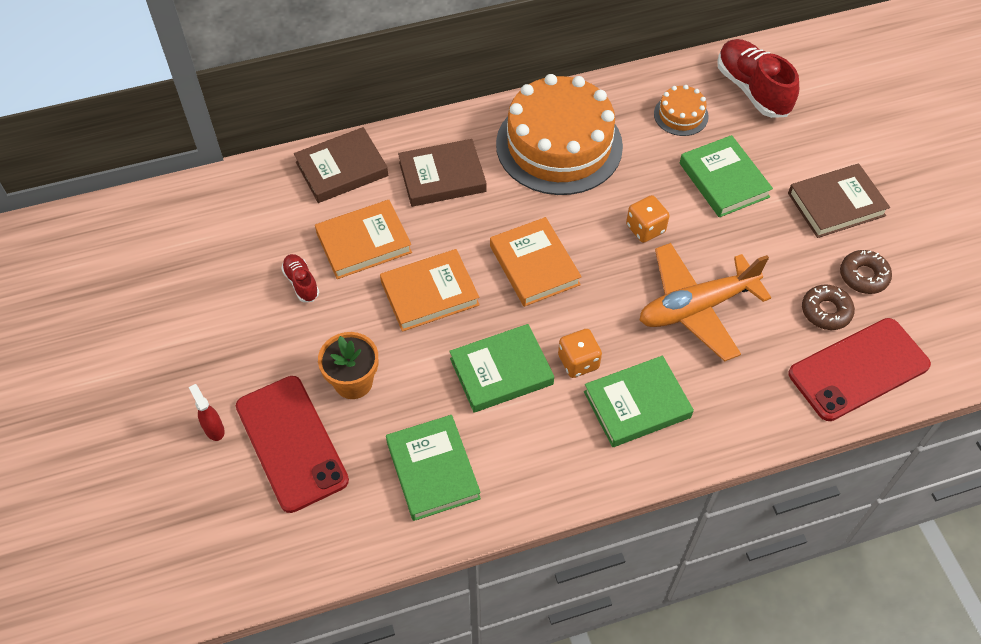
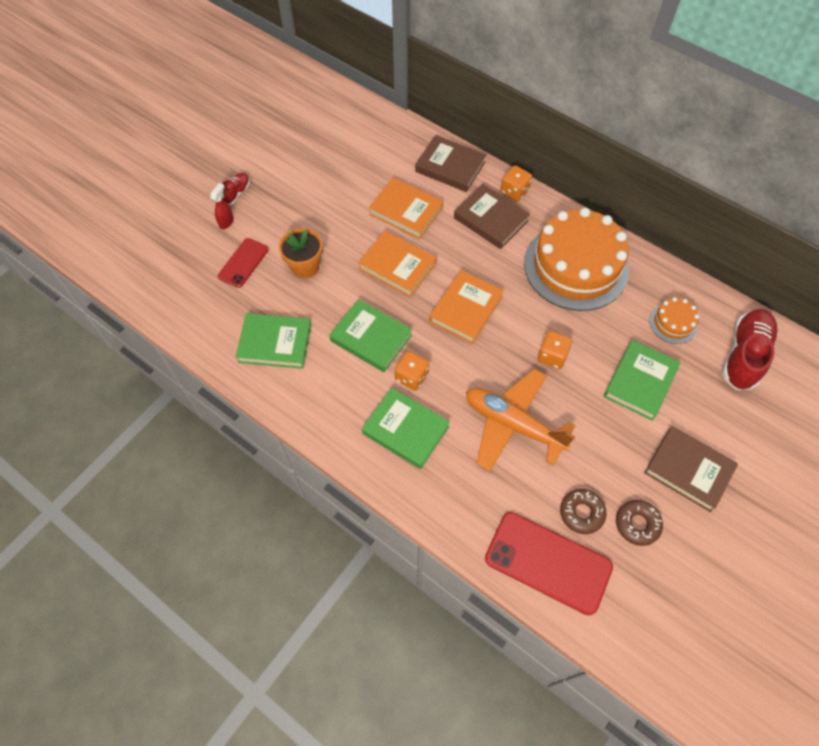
camera: 55 degrees right, 5 degrees up
(291, 443) = (243, 263): red phone -> red phone, size x0.57
(301, 283) = (352, 199): red shoe -> red shoe (236, 194)
(425, 136) = (514, 191): none -> orange dice
(433, 470) = (275, 343): green book -> green book turned 60 degrees clockwise

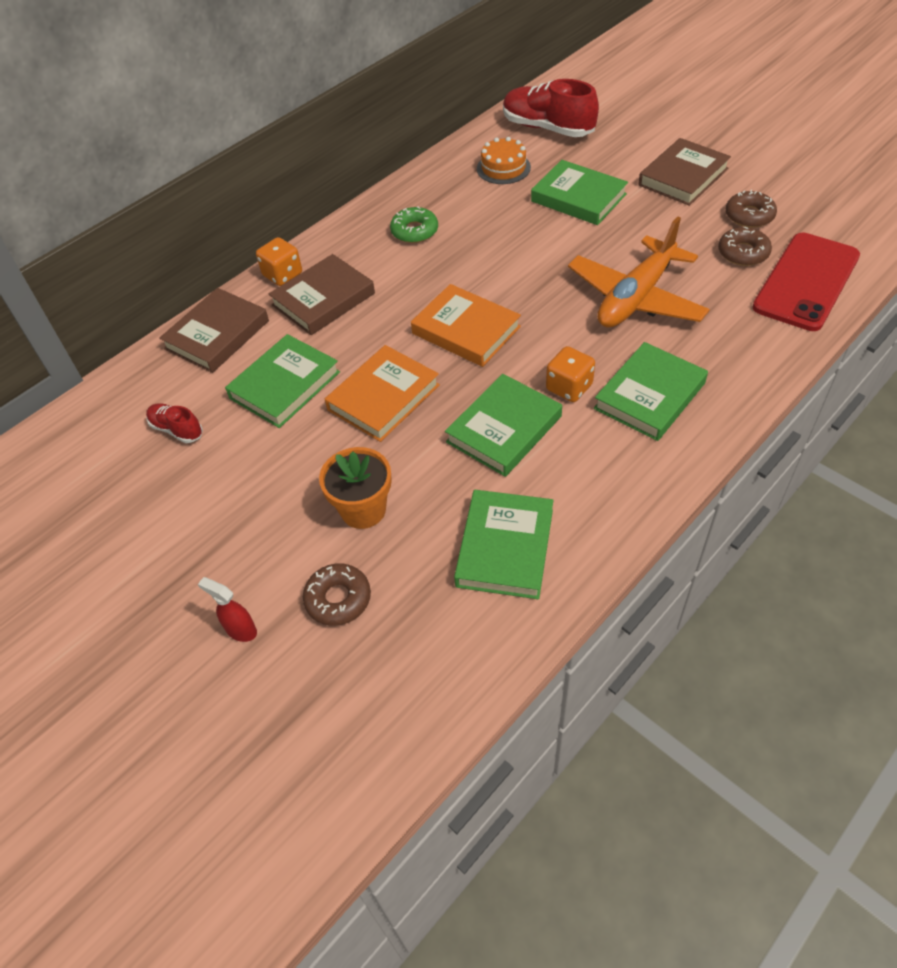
camera: 80 degrees left, 10 degrees down
(236, 194) = (179, 617): red shoe -> red shoe (177, 430)
(243, 263) = (338, 599): red phone -> brown donut
(406, 211) = (285, 385): orange book -> green book
(552, 356) = (542, 260): orange dice -> none
(576, 266) = (414, 231): orange cake -> green donut

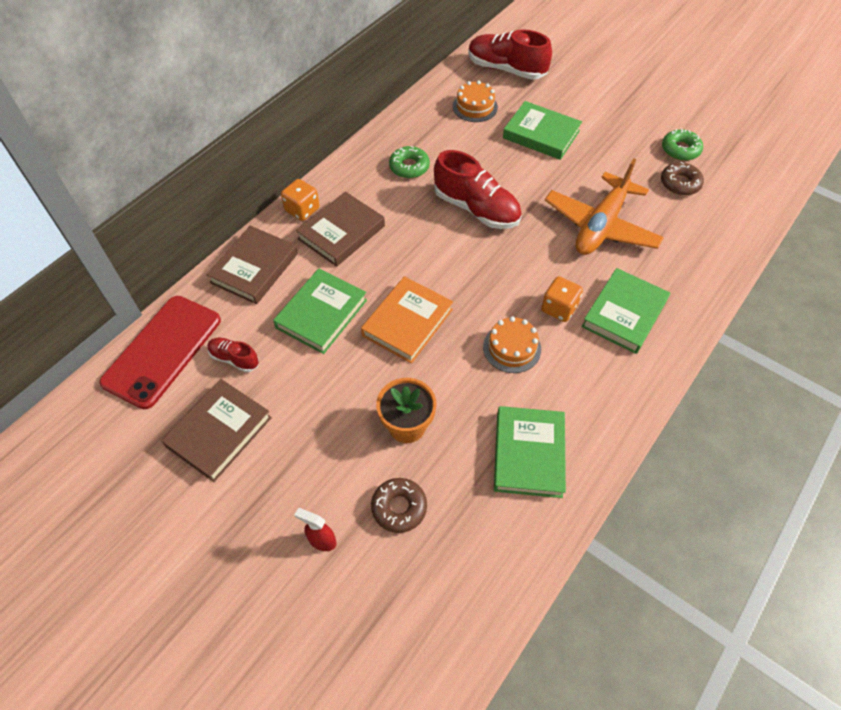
camera: 10 degrees left, 5 degrees up
(466, 330) = (466, 258): orange book -> none
(486, 277) = (476, 209): none -> red shoe
(504, 429) = (512, 348): green book -> orange cake
(683, 177) = (623, 114): brown book -> brown book (219, 432)
(749, 215) = (680, 150): brown donut -> green donut
(806, 282) = (732, 209): red phone -> red phone (163, 351)

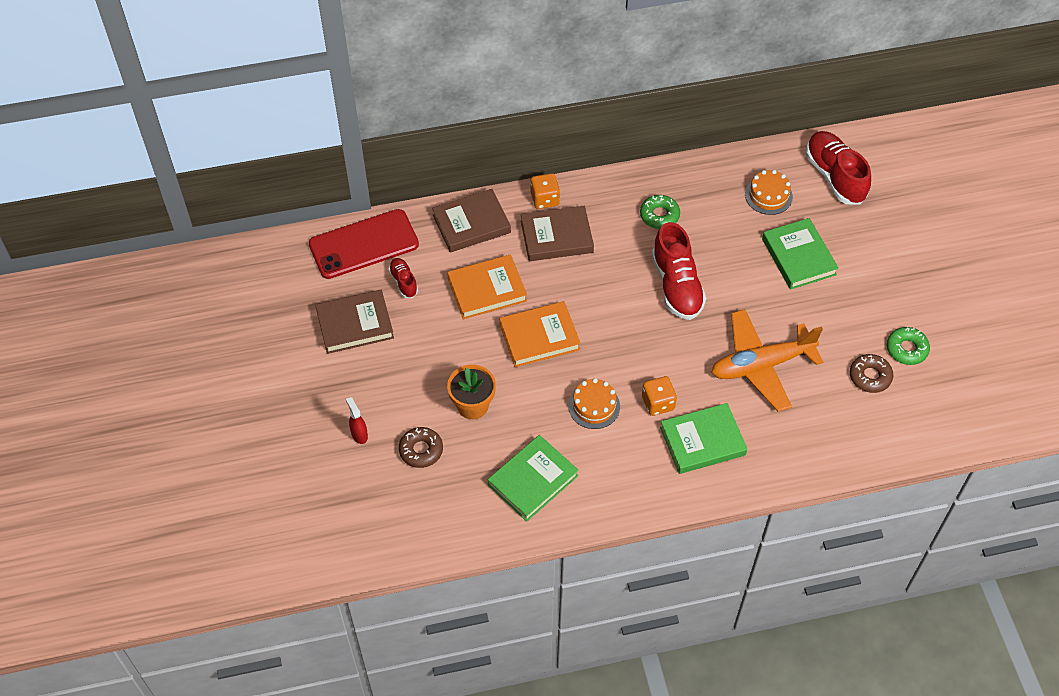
camera: 40 degrees right, 0 degrees up
(321, 314) = (487, 290): green book -> orange book

